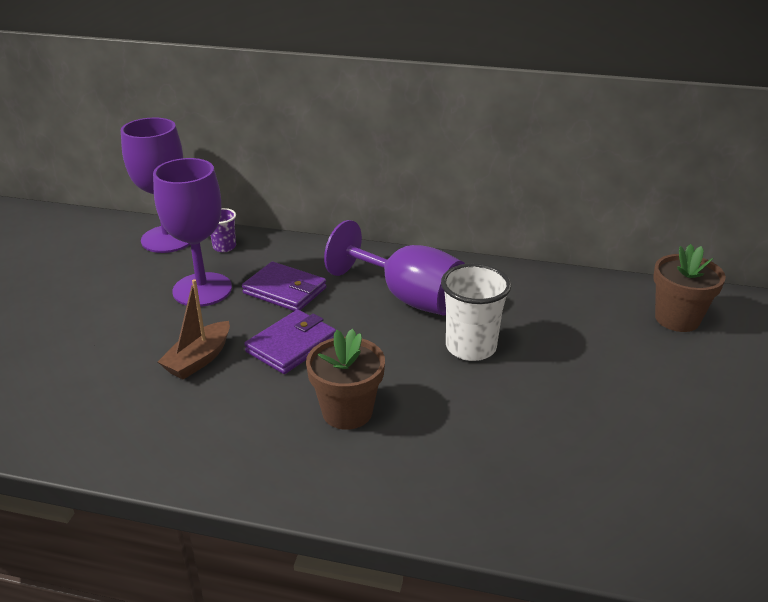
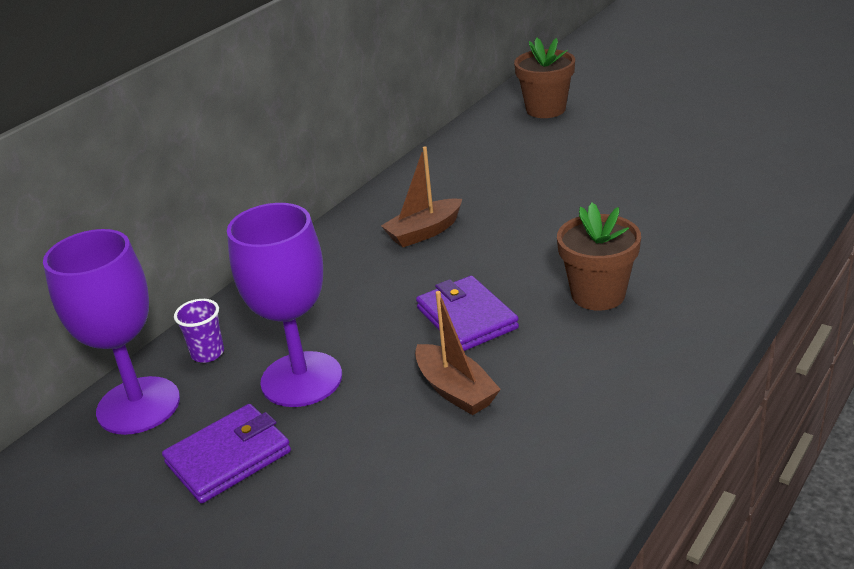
camera: 65 degrees left, 0 degrees up
(285, 290) = (352, 312): purple wallet -> purple wallet (228, 457)
(408, 297) = (424, 232): purple goblet -> brown boat
(470, 347) = (531, 211): white cup -> none

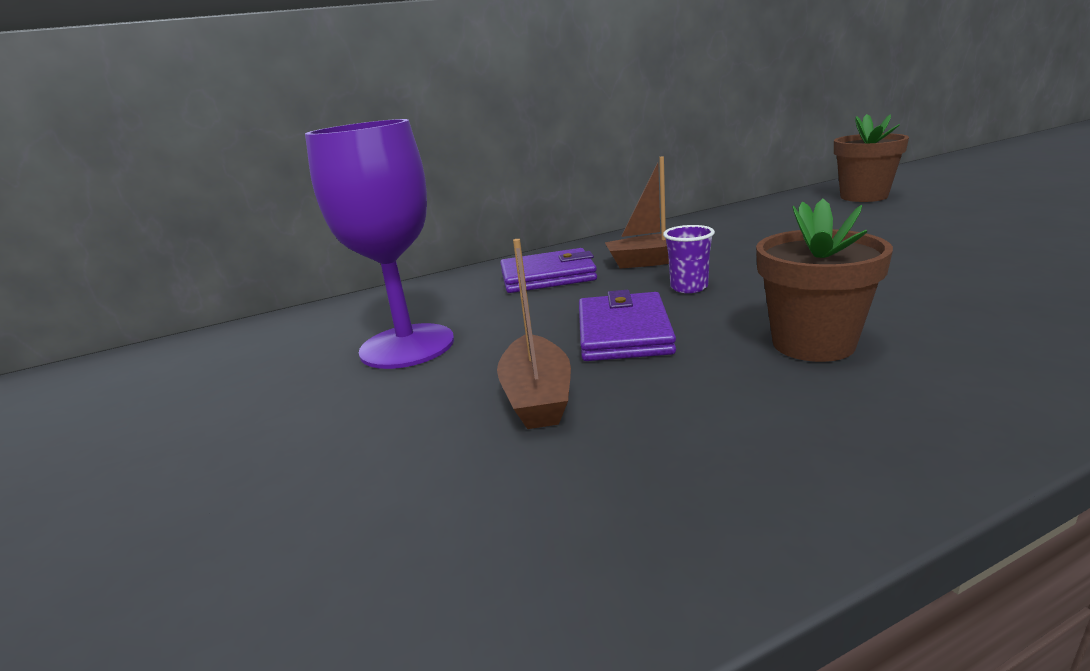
camera: 30 degrees right, 10 degrees down
(138, 405) = (269, 333): purple goblet -> none
(207, 353) = (367, 310): purple cup -> purple cup (689, 287)
(228, 457) = (262, 392): purple wallet -> purple wallet (548, 276)

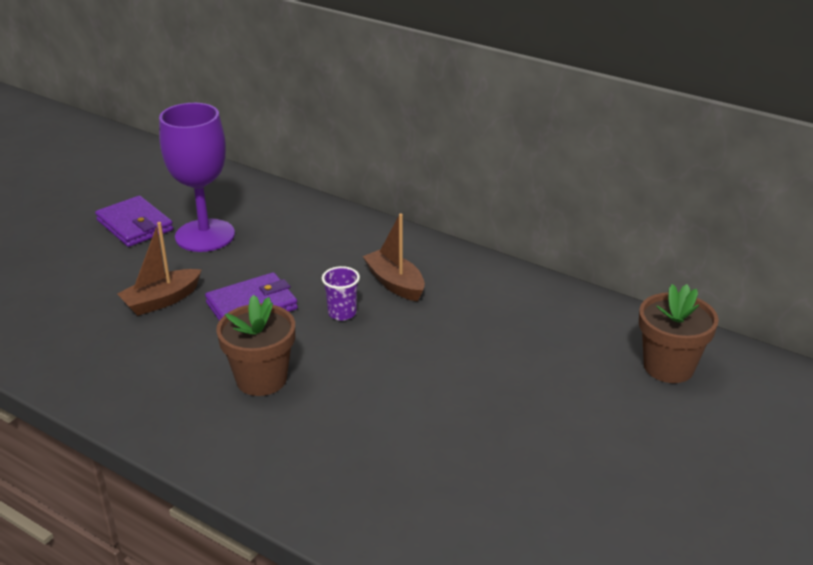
camera: 55 degrees right, 10 degrees up
(548, 276) = (341, 246): purple wallet -> purple wallet (135, 225)

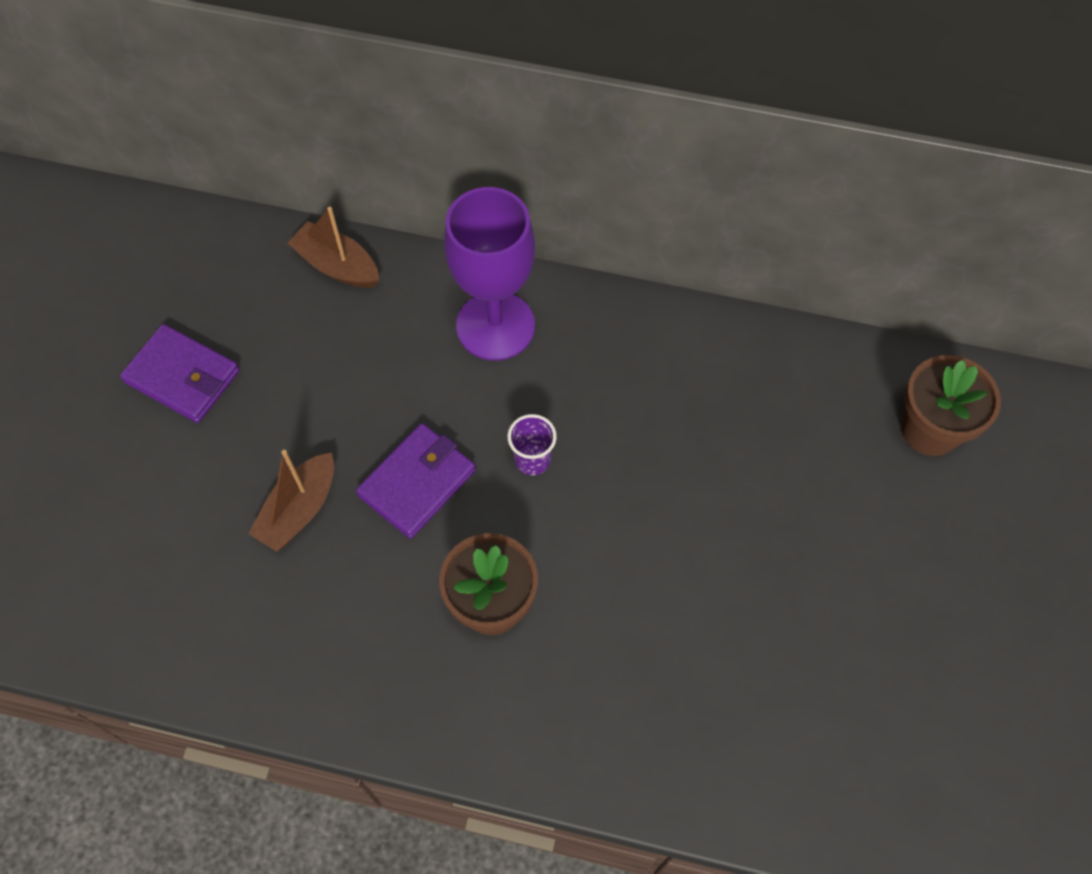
camera: 20 degrees left, 30 degrees up
(205, 235) = (288, 368): purple goblet -> purple goblet (495, 326)
(395, 283) = (571, 384): brown boat -> brown boat (337, 265)

